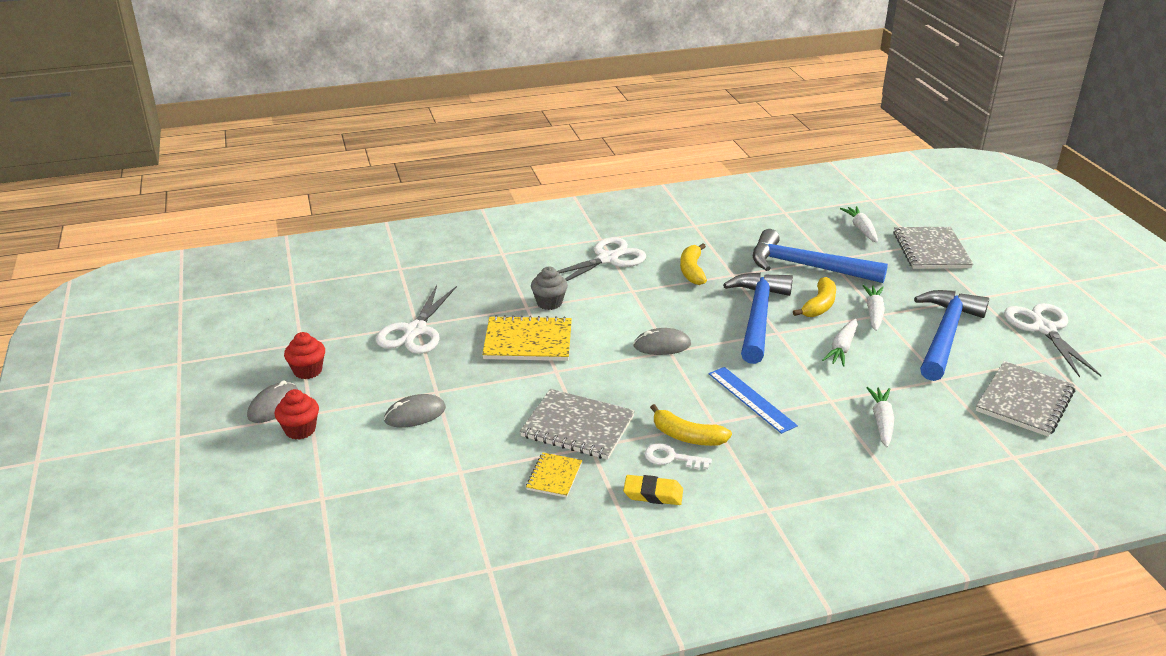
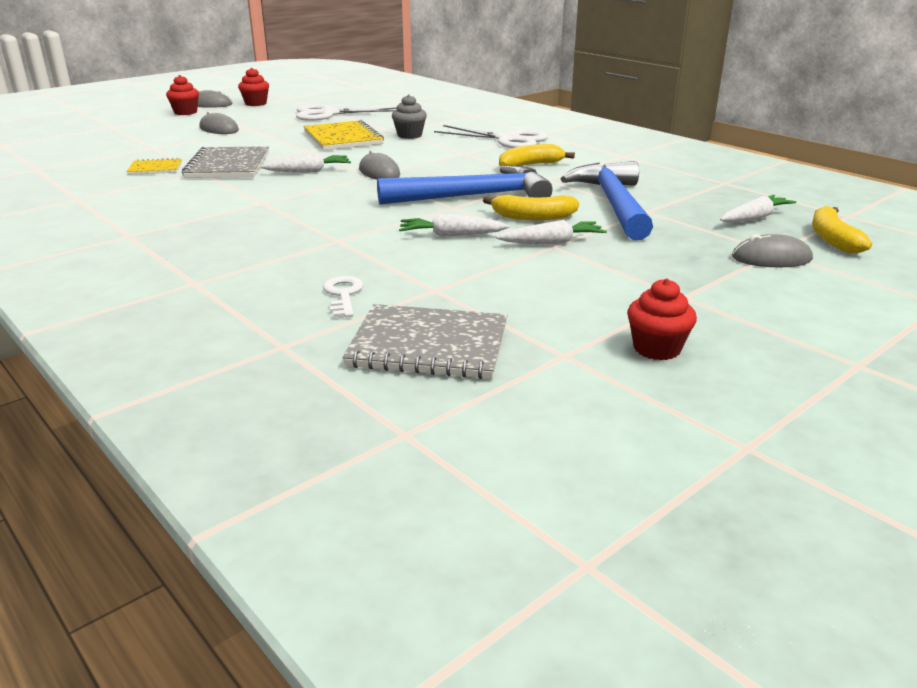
camera: 65 degrees right, 5 degrees down
(653, 494) = (141, 197): yellow eraser -> none
(671, 458) = (197, 196): white key -> white key (343, 295)
(687, 436) = (234, 197): yellow banana -> yellow banana (832, 239)
(751, 399) = (313, 210): blue ruler -> none
(881, 422) = (312, 267): white carrot -> white carrot (308, 171)
(931, 250) = (771, 258): grey notebook -> grey mouse
(945, 335) = (549, 283): blue hammer -> none
(1044, 329) = (656, 349): white scissors -> red cupcake

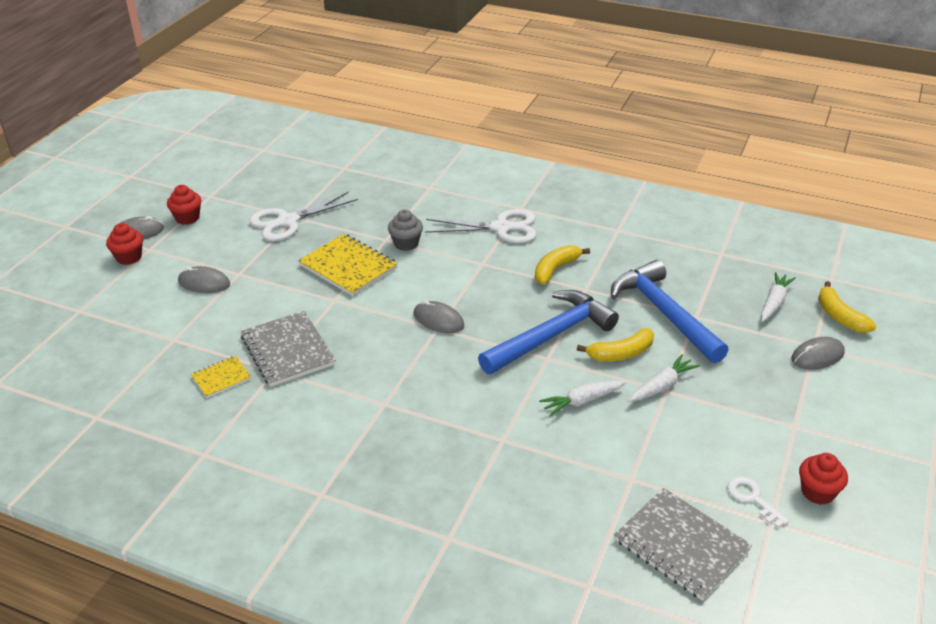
camera: 25 degrees left, 10 degrees up
(308, 171) = (374, 338): white carrot -> none
(343, 295) = (573, 510): white key -> white key (752, 498)
(429, 345) = (681, 545): grey notebook -> grey notebook turned 60 degrees clockwise

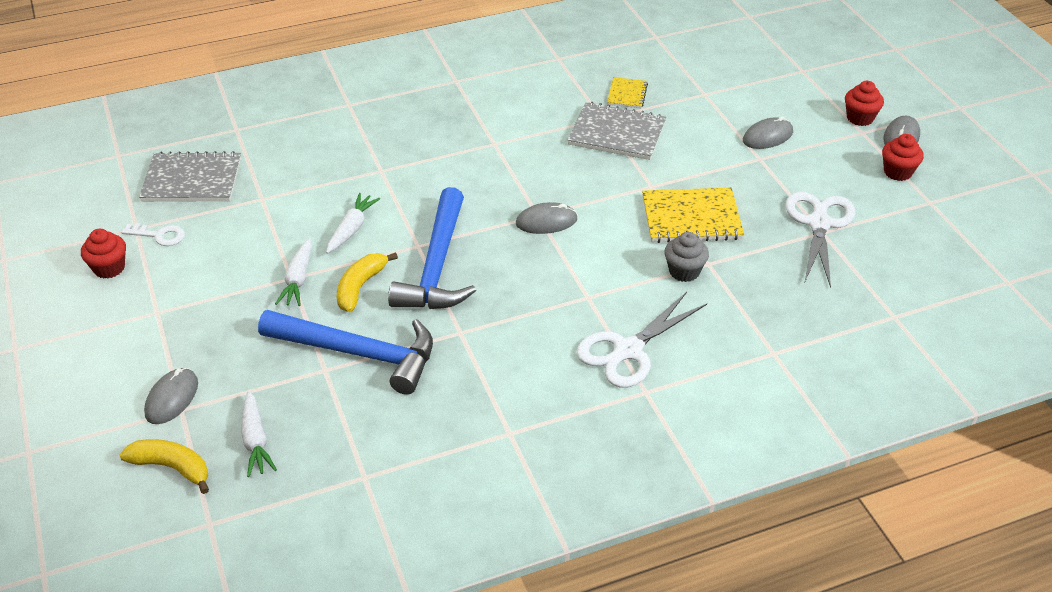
camera: 135 degrees right, 5 degrees up
(555, 269) = (513, 335): yellow banana -> none

